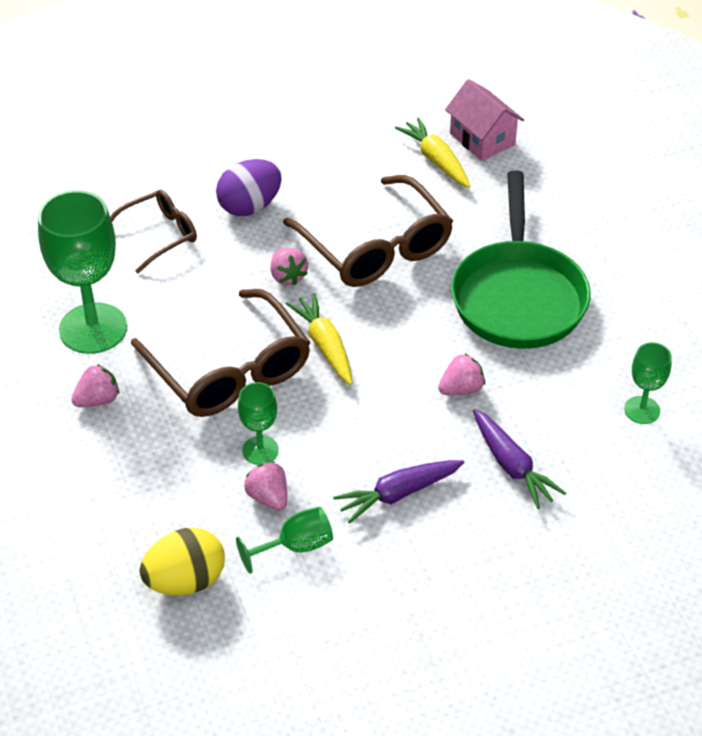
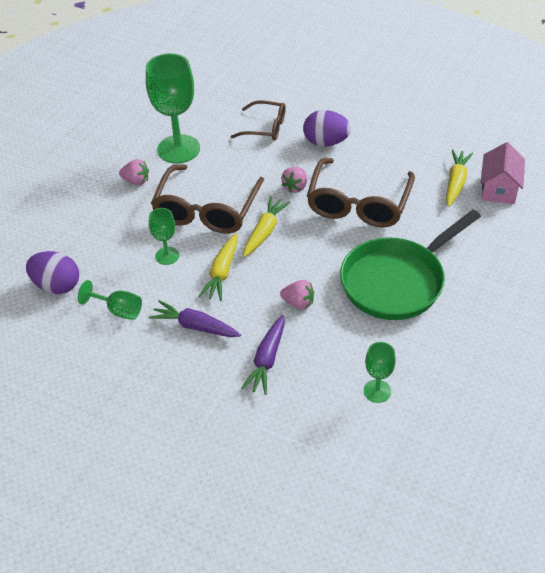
camera: 50 degrees right, 0 degrees up
(185, 581) = (57, 286): yellow egg -> purple egg
(268, 497) = (139, 279): pink strawberry -> none
(344, 420) = (222, 273): none -> yellow carrot

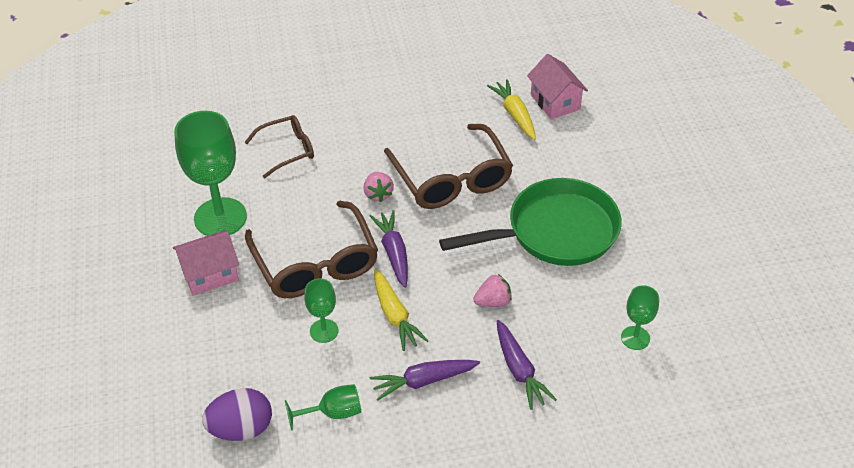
camera: 40 degrees left, 0 degrees up
(136, 181) = (210, 274): pink strawberry -> pink house
(264, 231) = (393, 253): yellow carrot -> purple carrot
(326, 142) = (362, 135): purple egg -> none
(397, 281) = (555, 232): green pan -> green pan turned 120 degrees counterclockwise

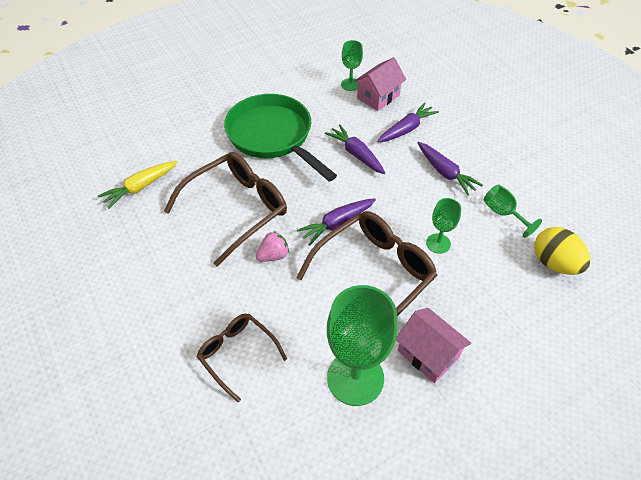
camera: 110 degrees left, 5 degrees up
(241, 429) = (554, 263): purple egg -> yellow egg
(395, 315) = (398, 204): yellow carrot -> none
(493, 301) = (356, 154): pink strawberry -> purple carrot
(555, 102) = (118, 165): pink house -> pink house (378, 97)

